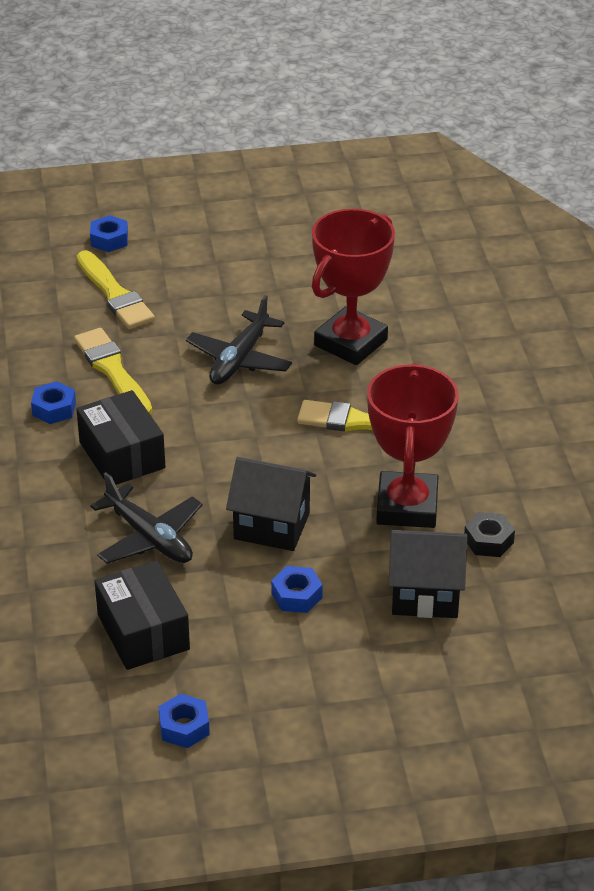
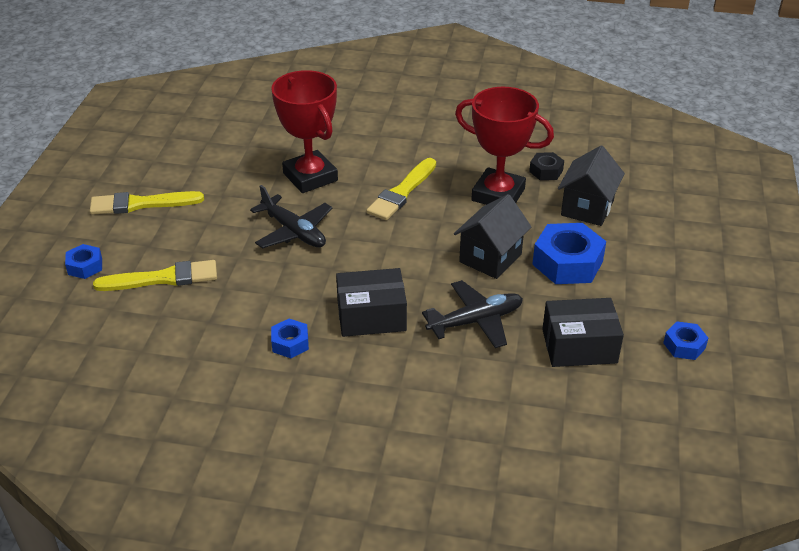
camera: 70 degrees left, 0 degrees up
(112, 371) = (263, 300): yellow brush -> yellow brush (141, 204)
(296, 595) = (567, 263): blue nut -> blue nut, size x1.88

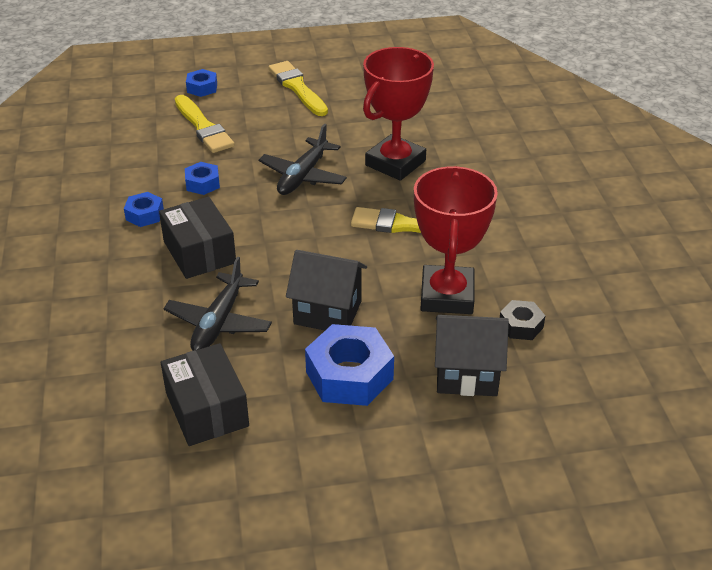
camera: 70 degrees right, 0 degrees up
(476, 321) = (218, 323): black plane -> black plane turned 60 degrees clockwise
(684, 345) = (240, 504): blue nut -> blue nut (202, 183)

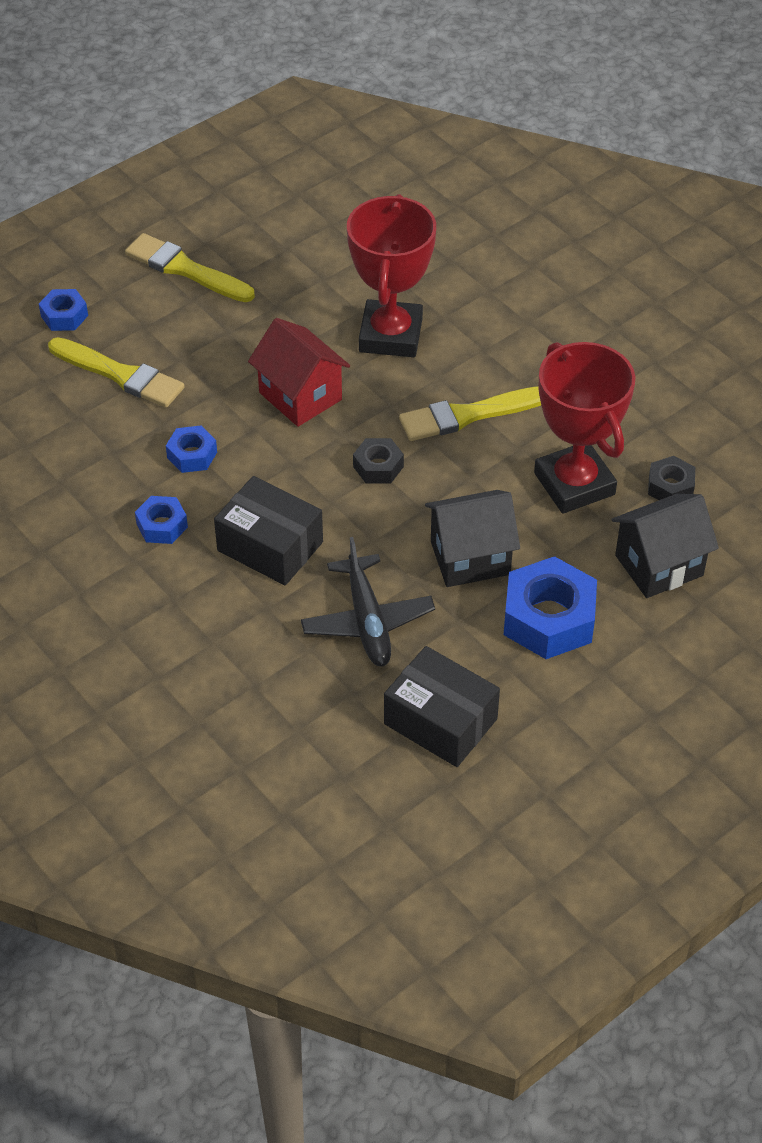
camera: 30 degrees left, 10 degrees up
(303, 176) = (300, 396): black plane -> red house
(316, 233) = (378, 466): none -> black nut

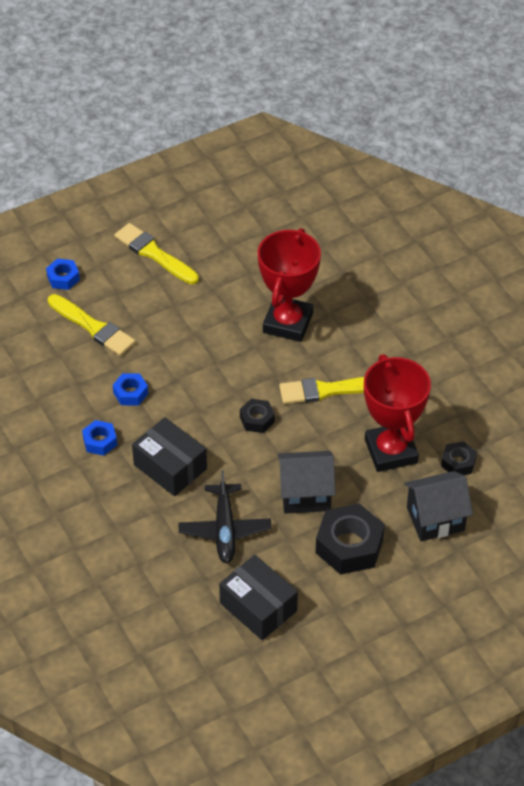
camera: 10 degrees right, 0 degrees up
(300, 396) = (214, 360): red house -> none
(548, 618) = (349, 546): blue nut -> black nut

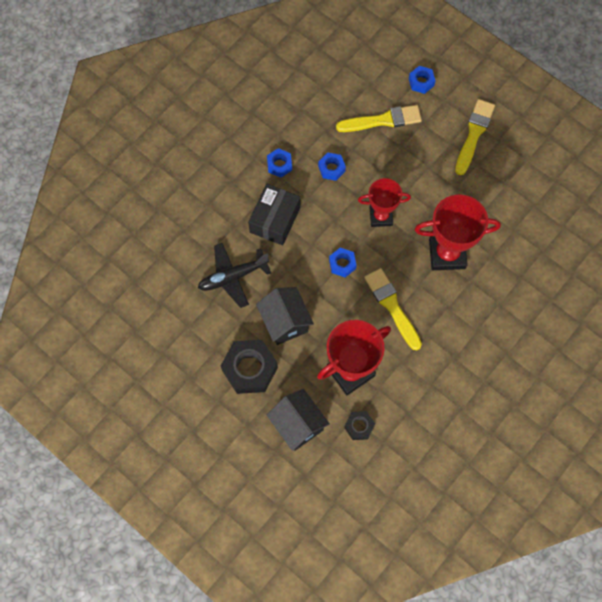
camera: 70 degrees right, 20 degrees up
(93, 327) = (383, 120): yellow brush -> yellow brush turned 120 degrees counterclockwise
(214, 366) = (381, 216): none -> red trophy
(257, 419) = (342, 264): black nut -> blue nut
(258, 607) = (174, 323): black box -> none

